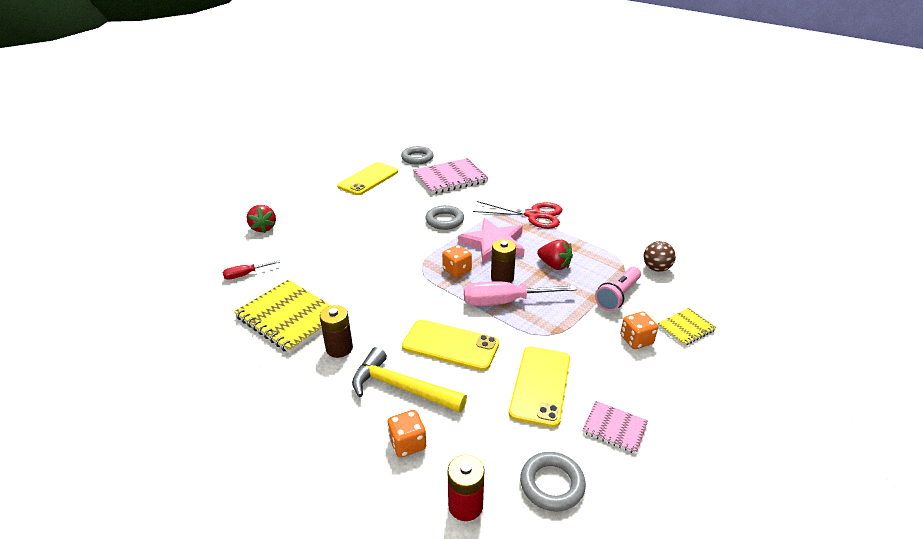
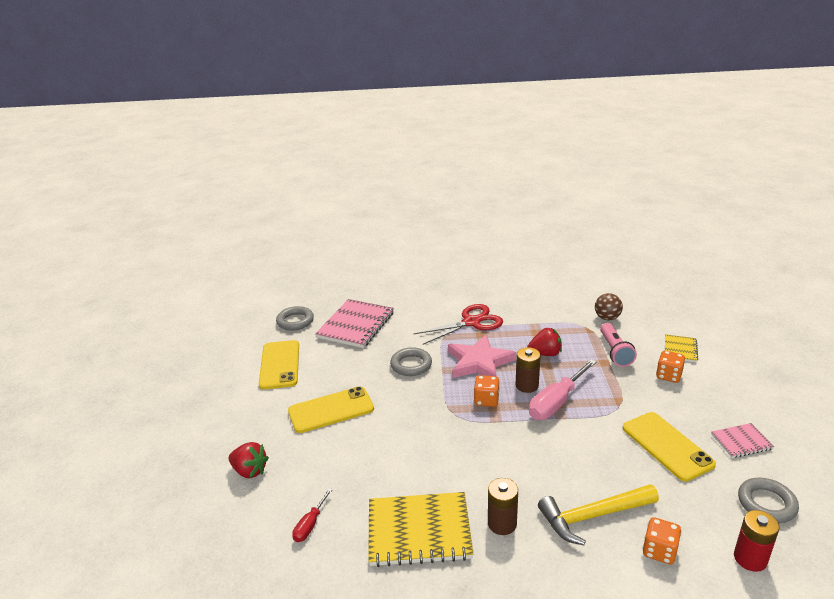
camera: 40 degrees left, 5 degrees down
(450, 345) = (573, 460): yellow phone -> yellow phone (331, 410)

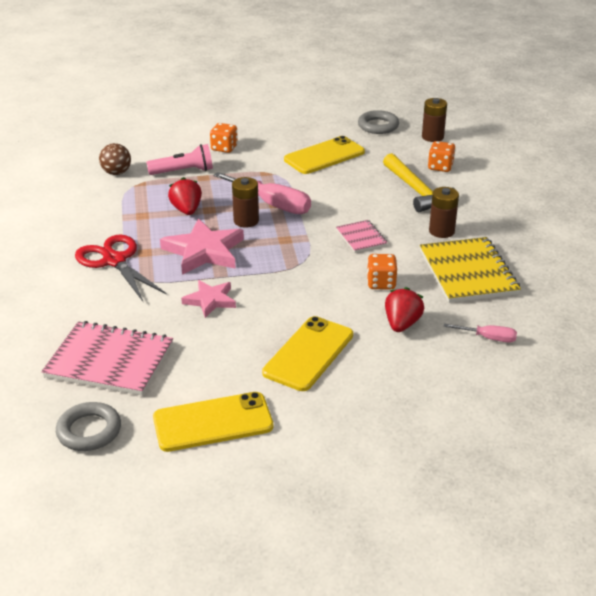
camera: 100 degrees left, 5 degrees up
(250, 471) = (431, 400): red strawberry -> red strawberry (402, 324)
(310, 524) = (488, 338): red screwdriver -> pink screwdriver
(331, 410) = (308, 354): yellow phone -> yellow phone turned 60 degrees clockwise
(411, 365) = (210, 300): grey ring -> pink star
(486, 400) = (274, 244): orange dice -> orange dice (381, 283)
(680, 349) = (180, 139): yellow notebook -> none
(741, 442) = (312, 127): pink notebook -> pink notebook (361, 238)
(750, 558) = (432, 137): red battery -> brown battery

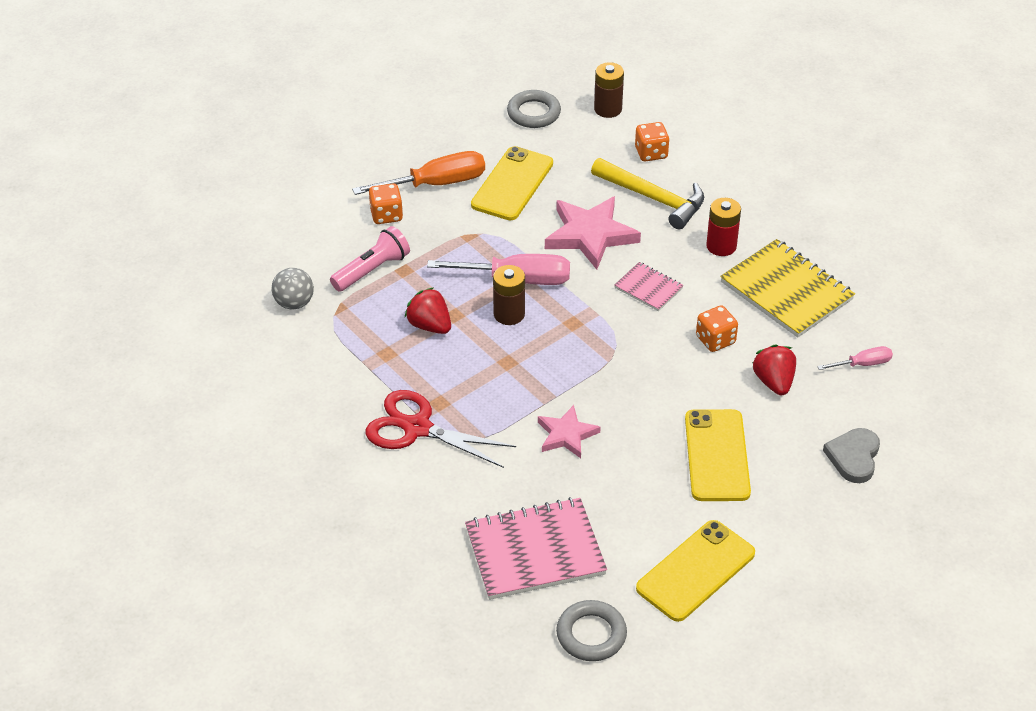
camera: 30 degrees left, 10 degrees up
(116, 173) = (294, 303): brown ball -> grey ball
(204, 251) = (502, 374): pink star -> pink star (590, 235)
(273, 142) = (435, 184): none -> orange screwdriver
(421, 396) = (853, 457): none -> grey heart
(441, 231) = (721, 246): brown battery -> red battery

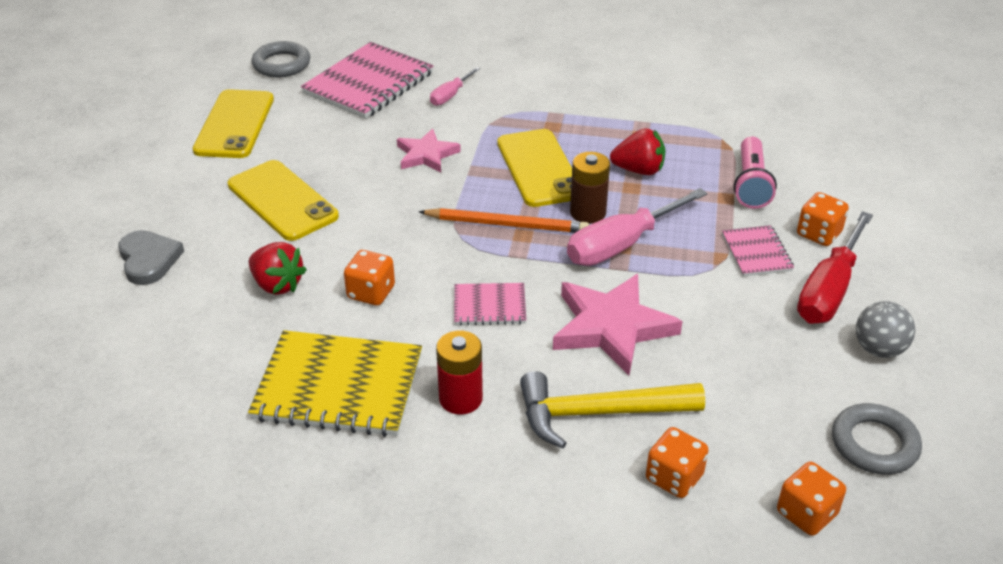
camera: 140 degrees right, 5 degrees down
(294, 303) = (764, 131): grey ball -> grey ball (878, 349)
(417, 428) = (546, 105): red scissors -> none
(435, 184) = (829, 289): orange screwdriver -> red screwdriver
(442, 226) = (756, 253): none -> pink notebook
(512, 184) = (762, 336): yellow phone -> yellow phone (539, 168)
(574, 338) = (507, 224): none -> orange pencil
(608, 109) = (806, 513): brown battery -> orange dice
(862, 364) = (192, 351): pink screwdriver -> pink screwdriver (450, 95)

